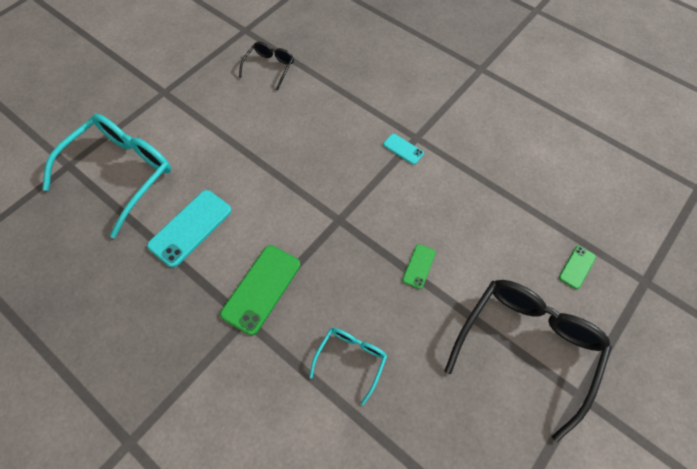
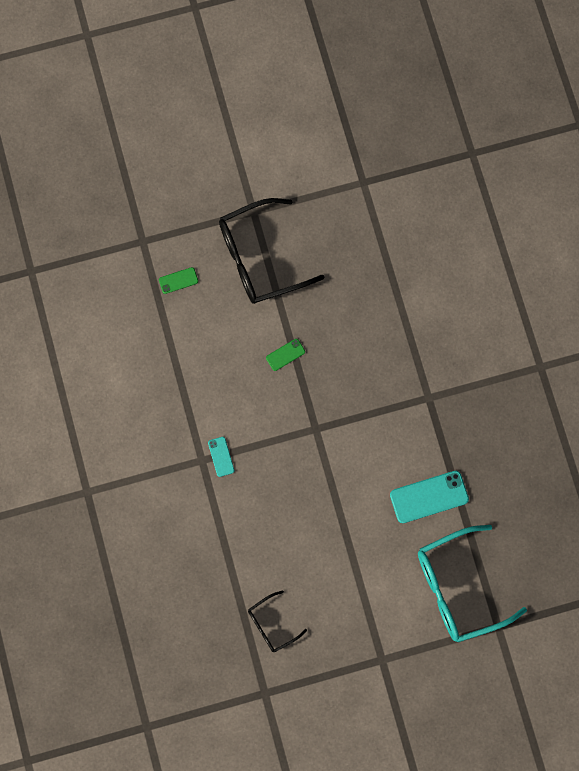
camera: 145 degrees left, 15 degrees up
(261, 289) = (405, 412): green phone -> none
(351, 359) = (376, 325): turquoise glasses -> none

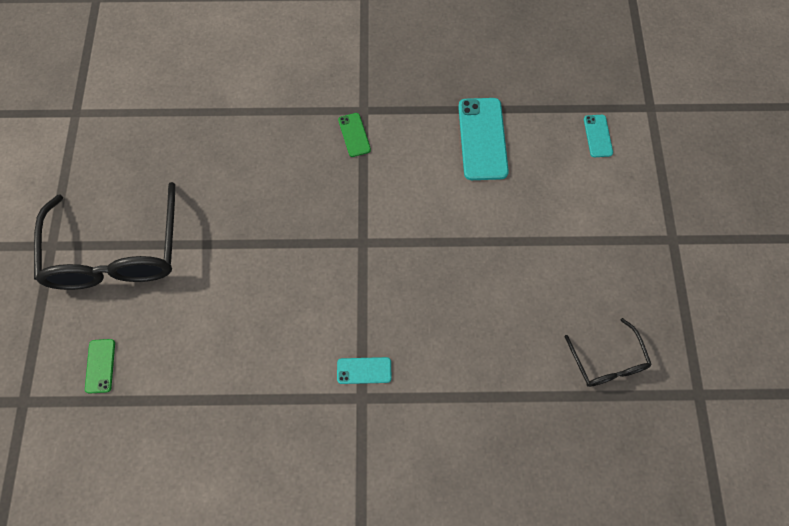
camera: 75 degrees left, 10 degrees down
(285, 355) = (254, 254): green phone -> green phone (354, 135)
(458, 587) = (598, 136): turquoise glasses -> turquoise phone

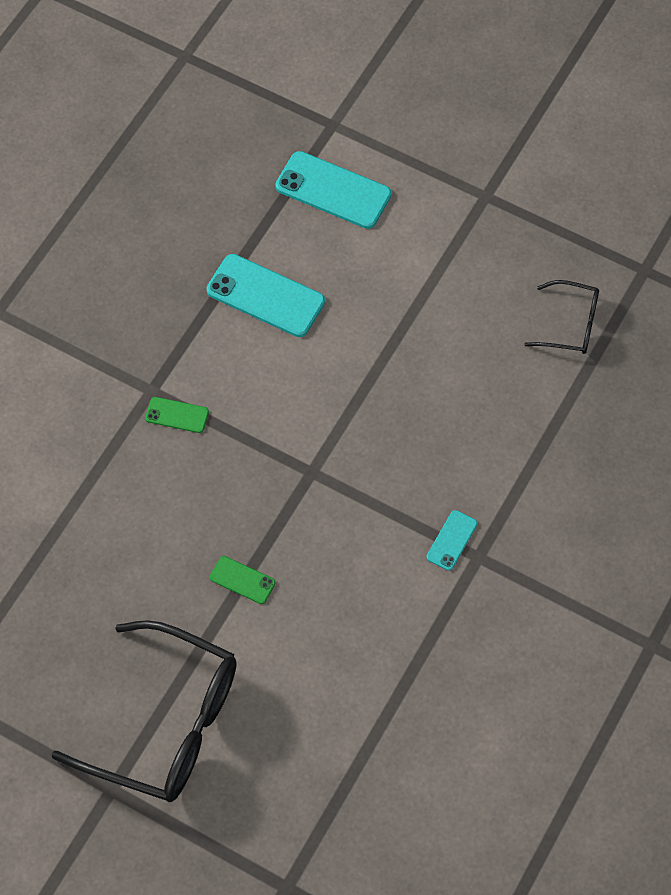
camera: 60 degrees left, 5 degrees down
(100, 366) = (293, 792): green phone -> green phone (242, 580)
(598, 136) = (333, 190): turquoise phone -> turquoise phone, size x1.93

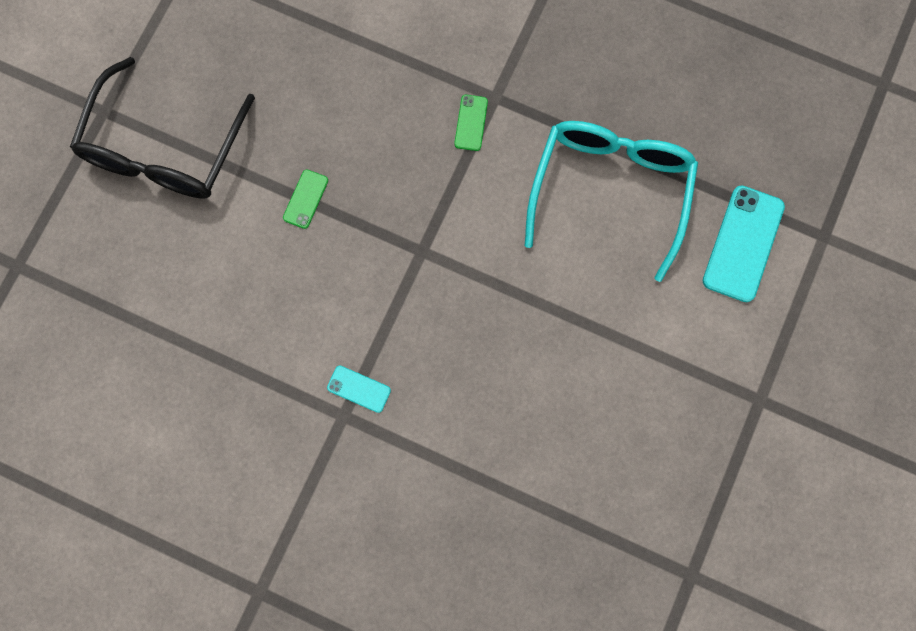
camera: 85 degrees right, 15 degrees up
(265, 296) = (610, 190): turquoise phone -> turquoise glasses
(571, 325) = (613, 497): black glasses -> none

